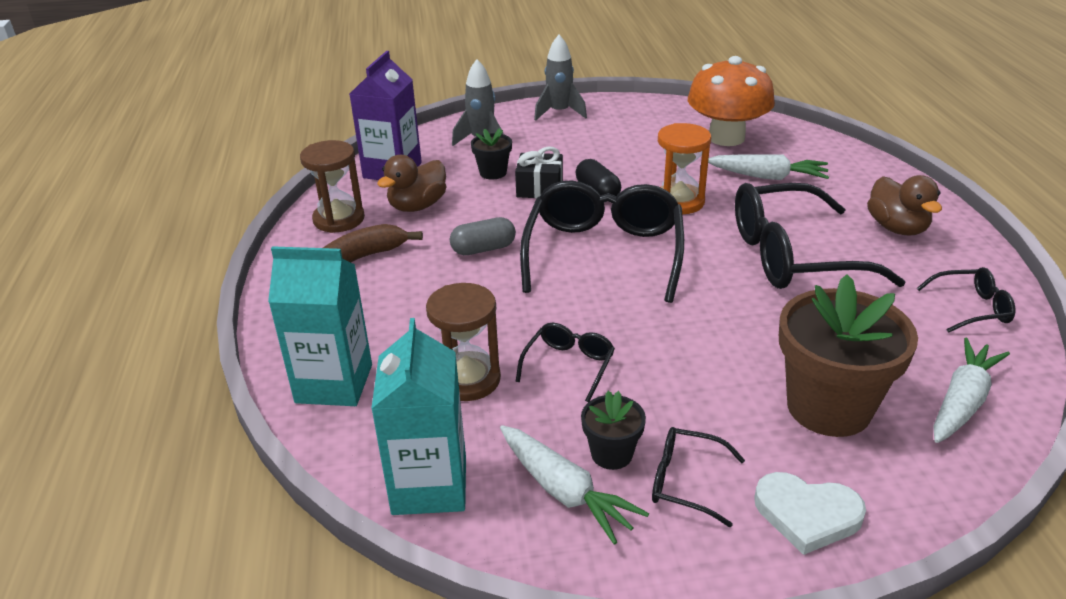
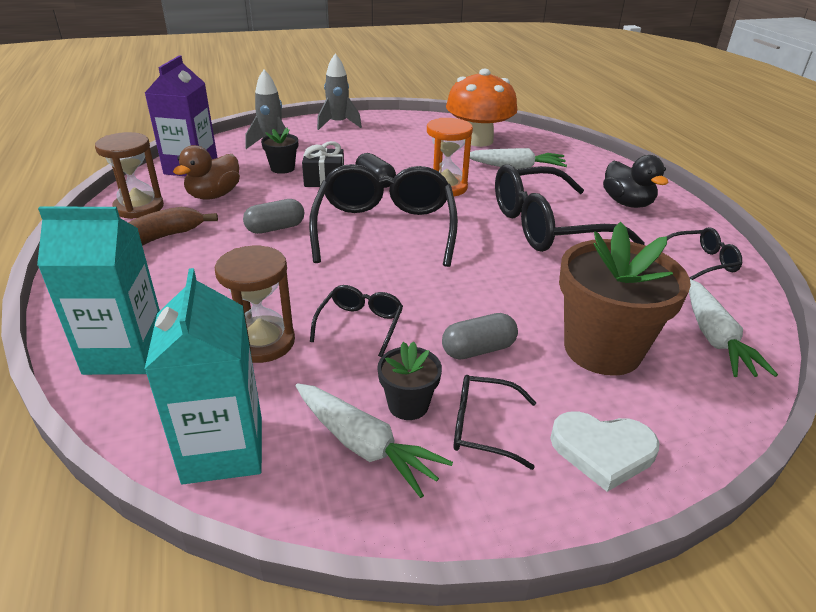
camera: 10 degrees left, 0 degrees up
(692, 400) = (478, 349): none -> grey capsule
(897, 228) = (627, 203): brown duck -> black duck
(962, 401) = (714, 338): white carrot -> white carrot turned 150 degrees clockwise

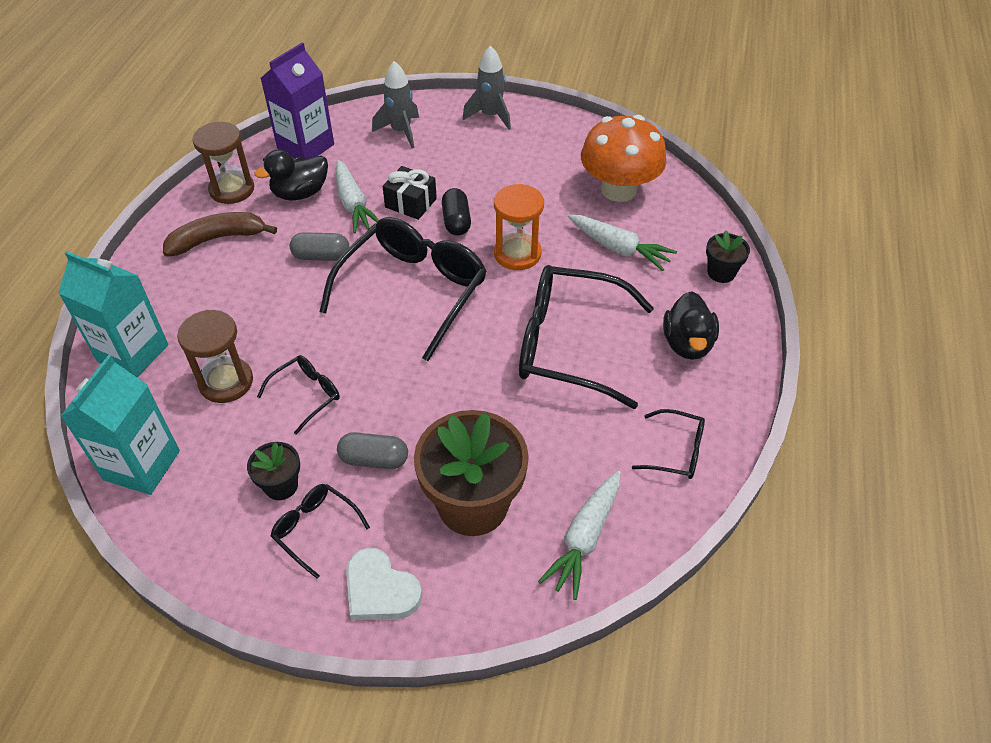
camera: 30 degrees right, 15 degrees up
(214, 195) = (300, 193): brown duck -> black duck
(282, 168) = (385, 173): black flower pot -> black flower pot (721, 273)
(364, 446) = (227, 505): white carrot -> white carrot (353, 204)

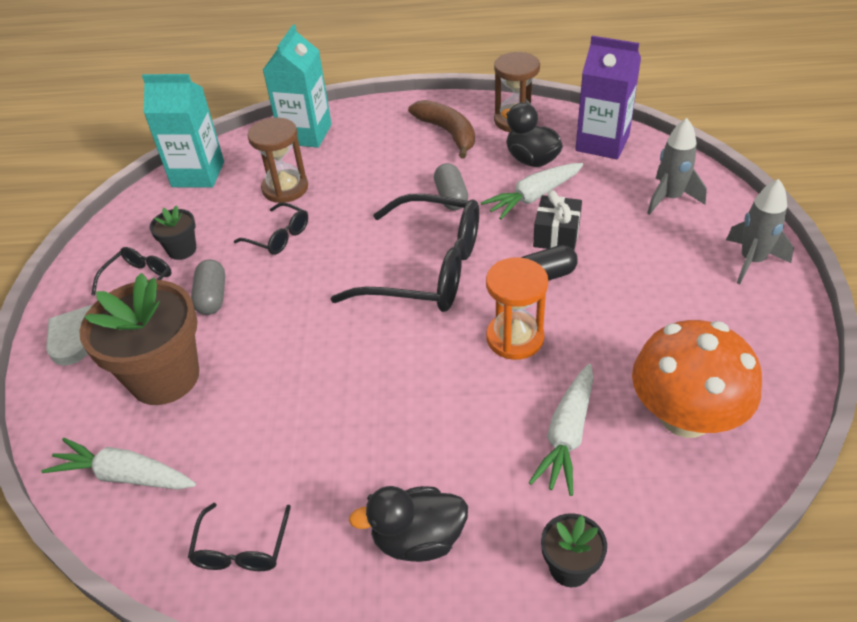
camera: 80 degrees right, 5 degrees down
(568, 345) = (384, 412): black glasses -> none

